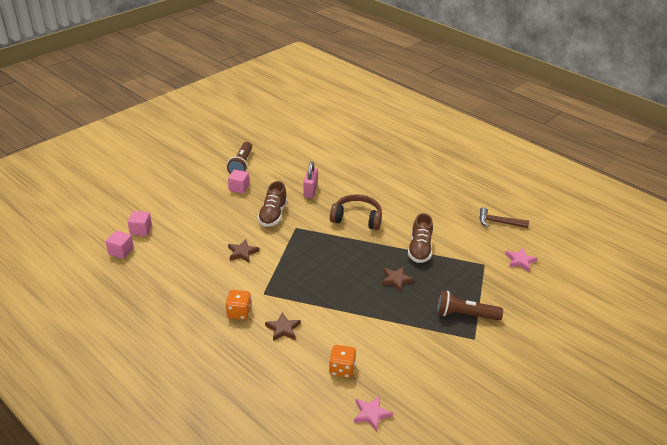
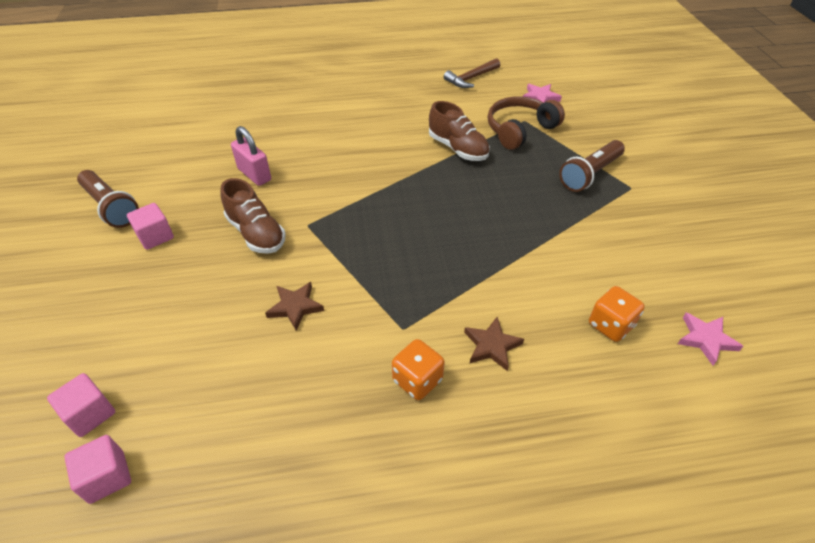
camera: 50 degrees left, 10 degrees up
(357, 218) = (353, 165): brown headphones -> brown headphones (519, 130)
(396, 280) = (491, 193): brown star -> none

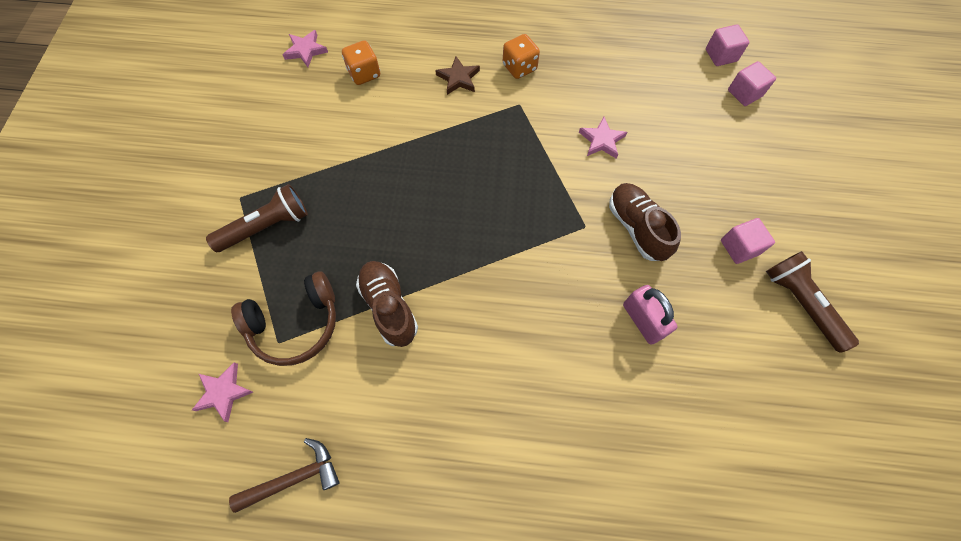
camera: 165 degrees left, 20 degrees up
(295, 307) = (601, 140): brown star -> pink star

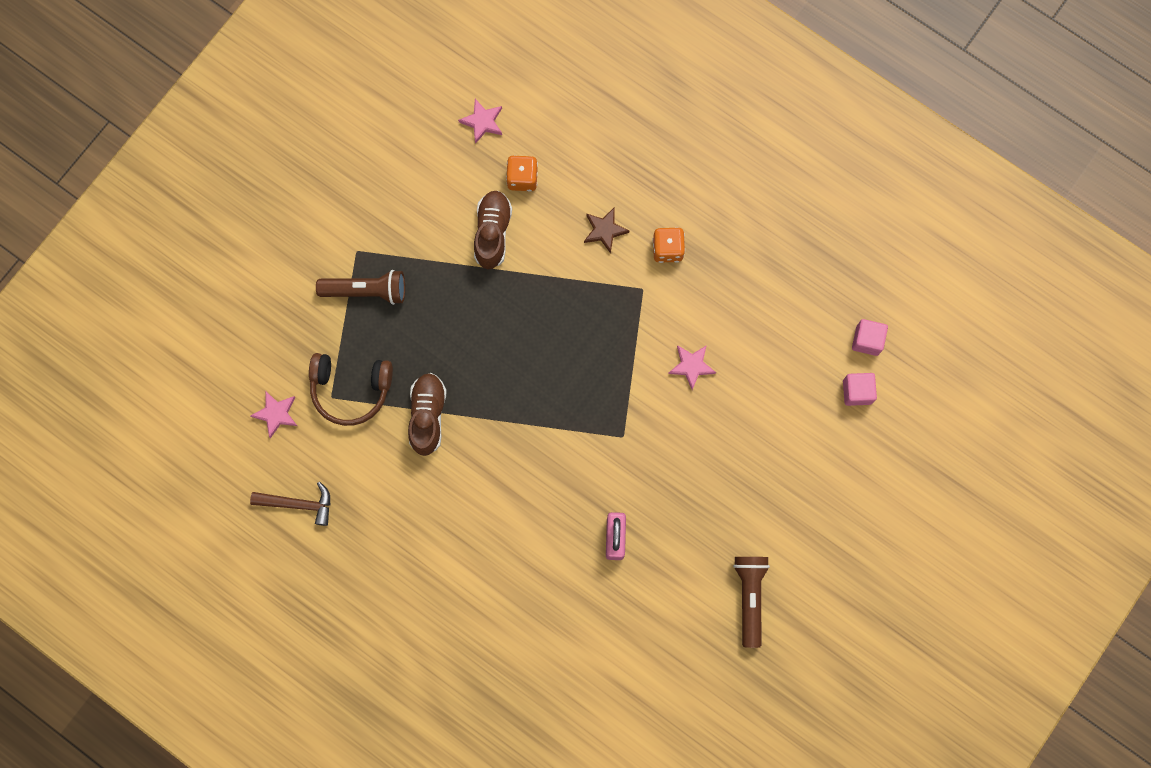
camera: 30 degrees right, 10 degrees up
(637, 227) = (665, 462): brown shoe -> brown shoe (492, 233)
(739, 247) = (737, 526): pink cube -> none

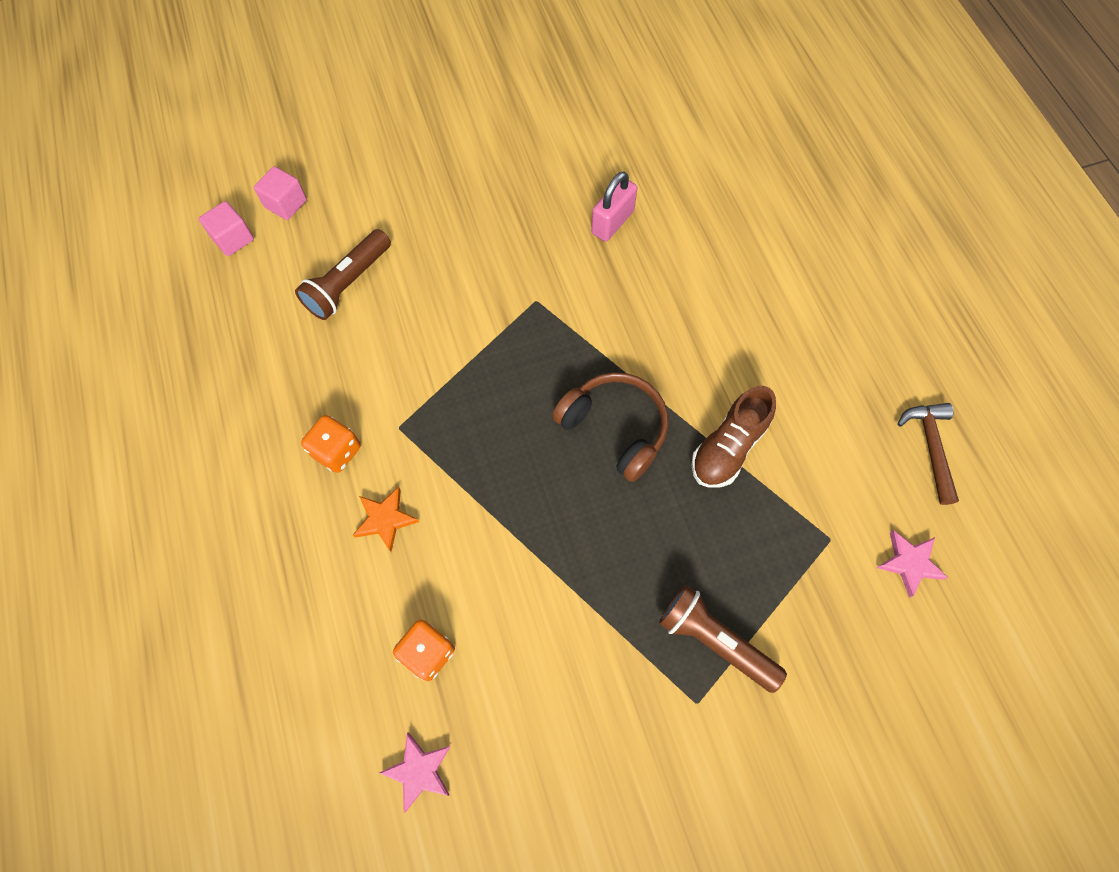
camera: 145 degrees left, 10 degrees down
(299, 504) = (930, 447): brown hammer -> brown hammer turned 45 degrees clockwise
(351, 390) = (802, 532): brown headphones -> brown headphones (615, 428)
(492, 233) = (513, 607): brown shoe -> none
(604, 230) = (385, 519): brown star -> orange star
(691, 366) = (415, 321): pink star -> none
(749, 597) = (528, 112): brown flashlight -> brown flashlight (348, 283)

